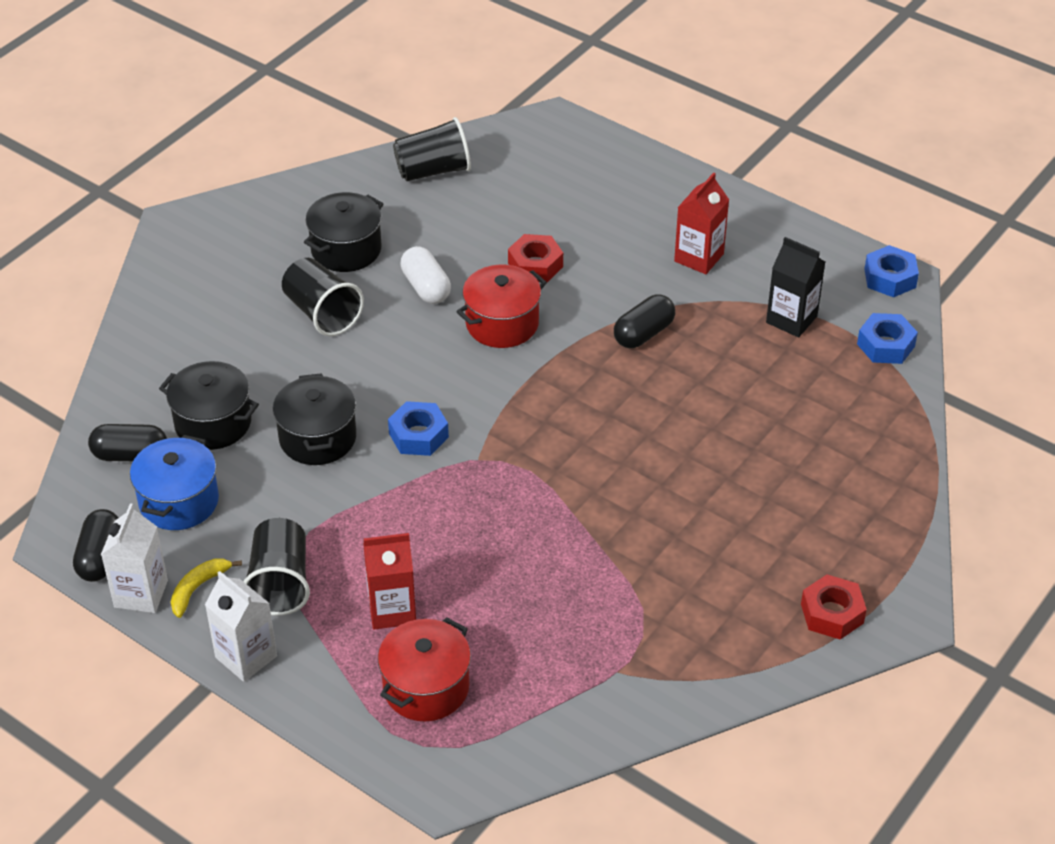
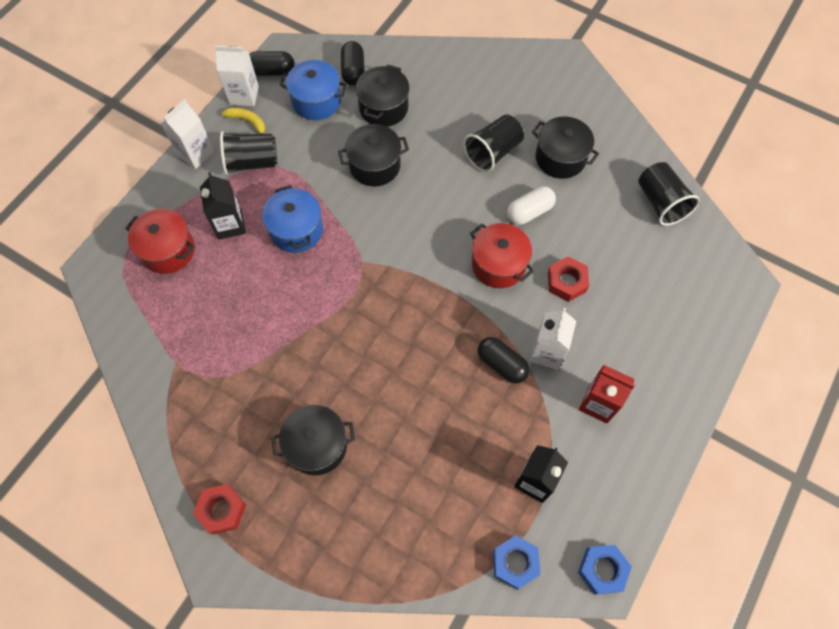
camera: 85 degrees right, 20 degrees up
(392, 610) = (230, 225): red carton -> black carton
(414, 530) = (296, 230): none -> blue pot
(418, 435) = (381, 223): blue nut -> none
(630, 292) = (547, 352): none -> white carton
(745, 515) = (317, 445): none -> black pot

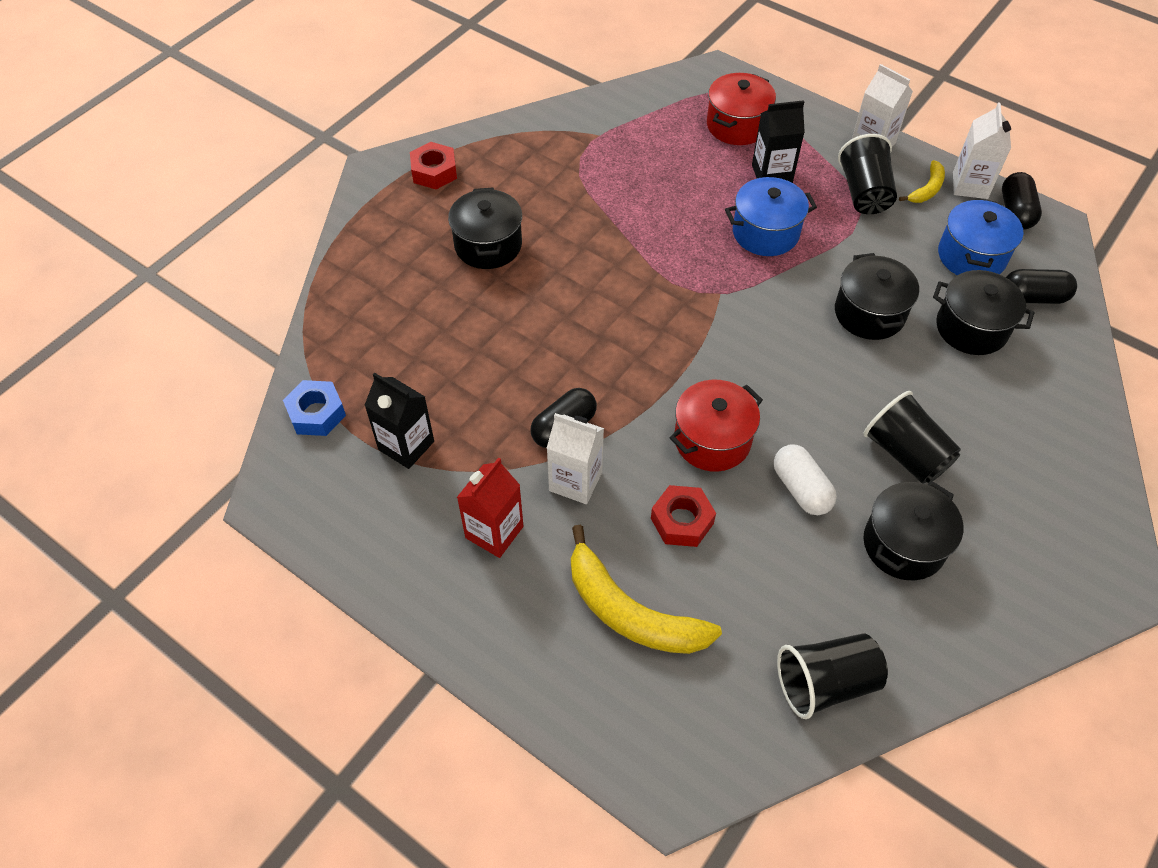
camera: 95 degrees right, 10 degrees down
(602, 570) = (284, 502): blue nut -> none
(639, 310) = (630, 612): none -> yellow banana

